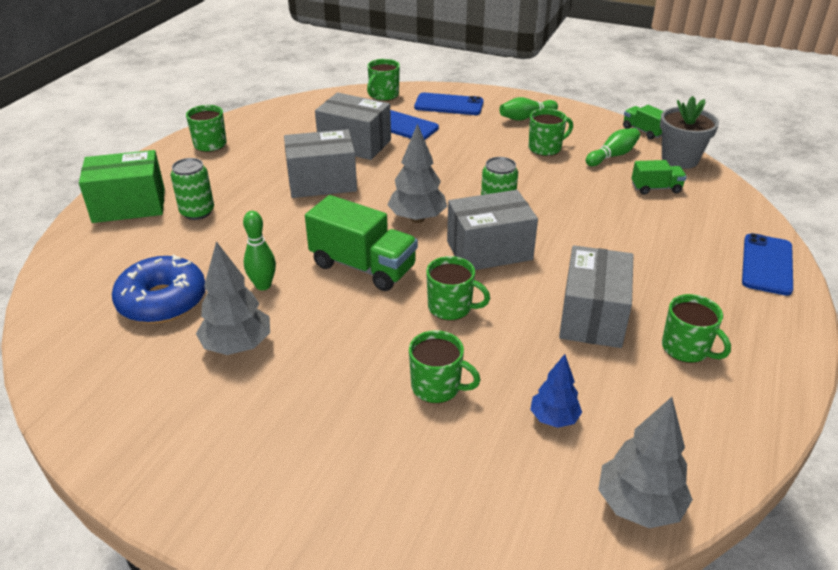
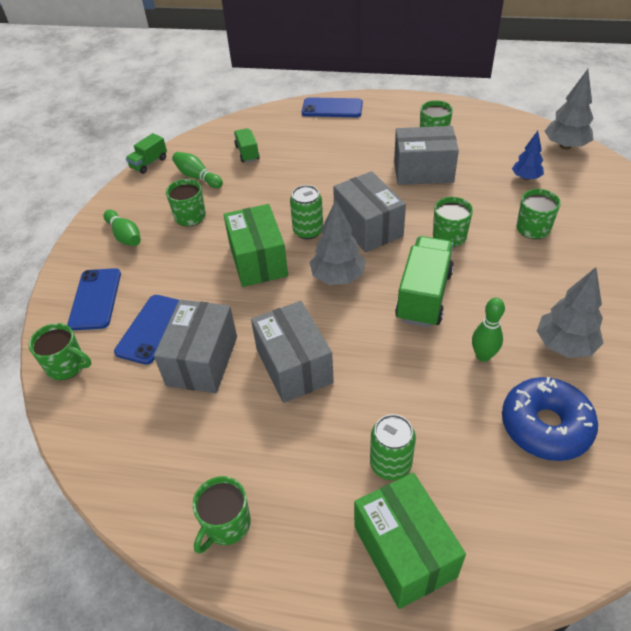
camera: 100 degrees left, 10 degrees up
(463, 178) = (258, 260): none -> green box
(680, 159) = (197, 143): grey flower pot -> none

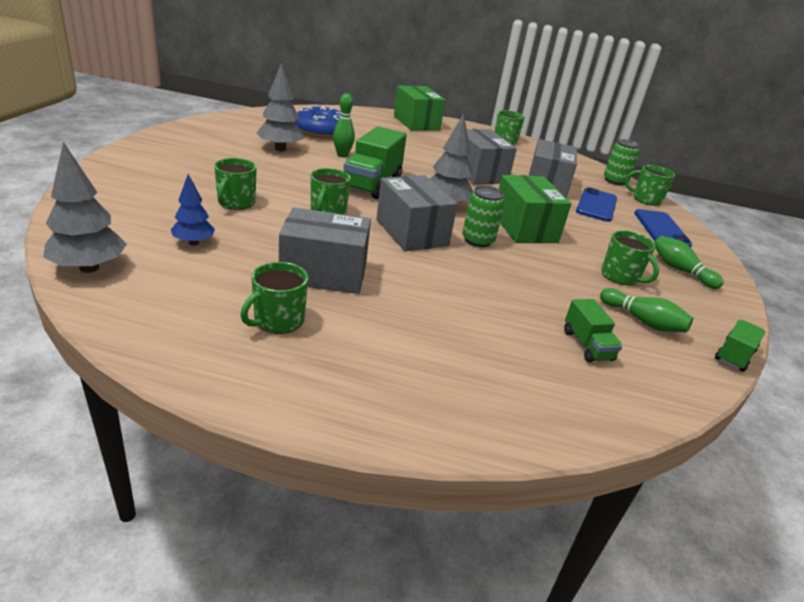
camera: 175 degrees right, 15 degrees down
(332, 108) = (451, 415): blue phone -> none
(390, 464) = (418, 138): green can -> green can (615, 181)

